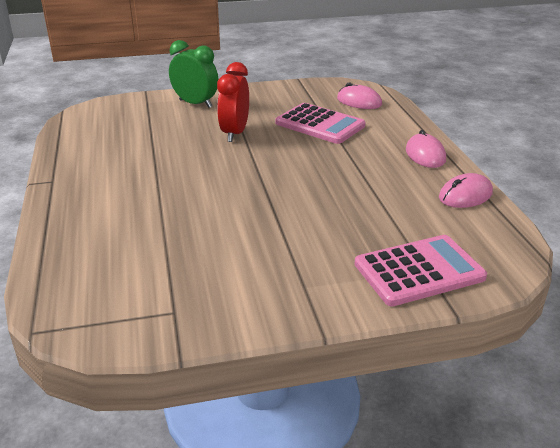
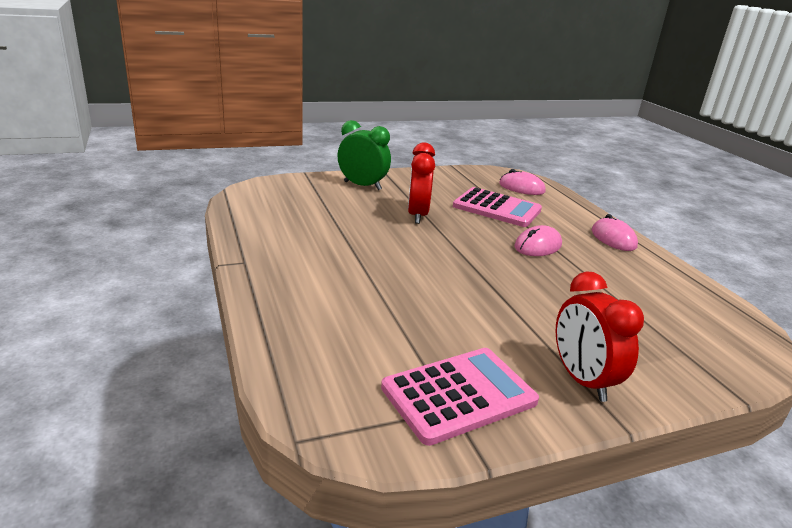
camera: 10 degrees left, 5 degrees down
(307, 290) = (582, 380): none -> red clock
(419, 271) = (680, 356): pink calculator -> pink calculator (459, 395)
(465, 195) = (675, 278): pink mouse -> pink mouse (538, 246)

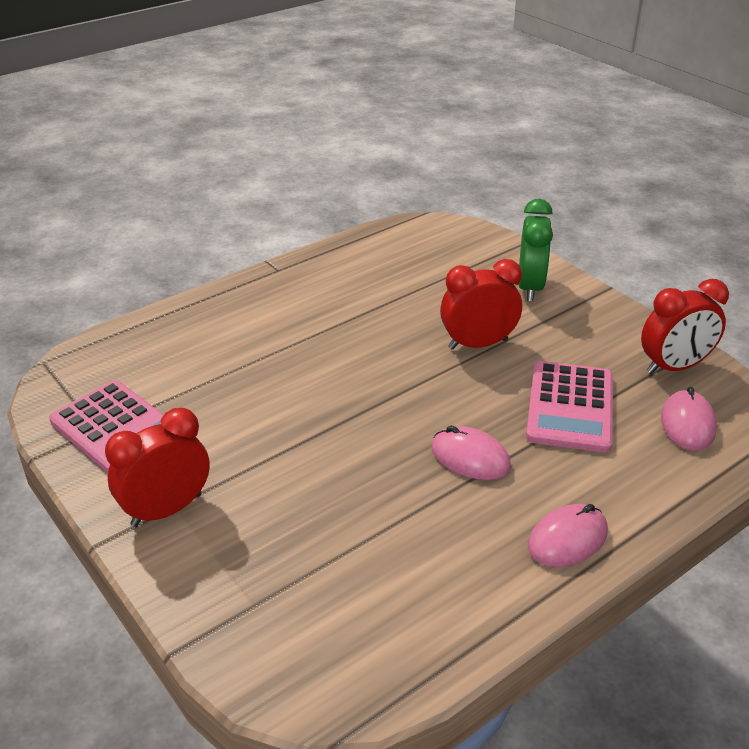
camera: 75 degrees right, 10 degrees up
(470, 177) = (674, 367): none -> red clock

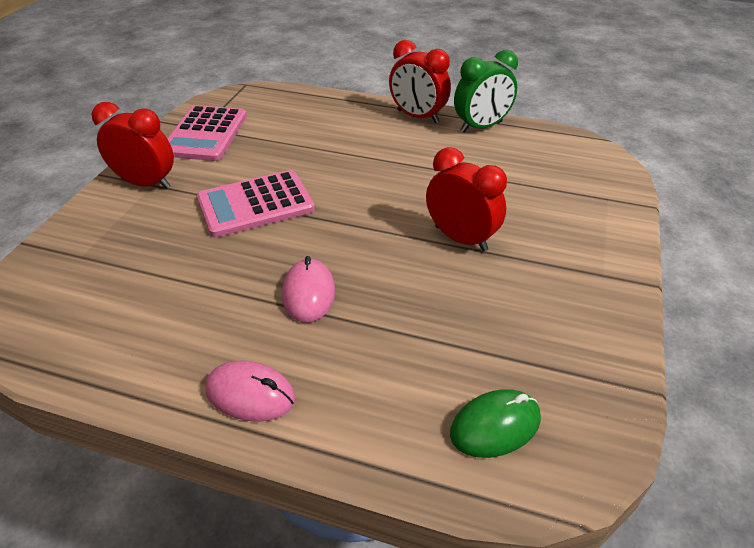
camera: 55 degrees right, 5 degrees up
(530, 287) = (581, 235): green clock -> green clock (481, 127)
(570, 407) = (433, 327): pink calculator -> pink calculator (255, 204)
(674, 367) = (580, 381): red clock -> red clock (417, 116)
(687, 424) = (495, 426): pink mouse -> green mouse

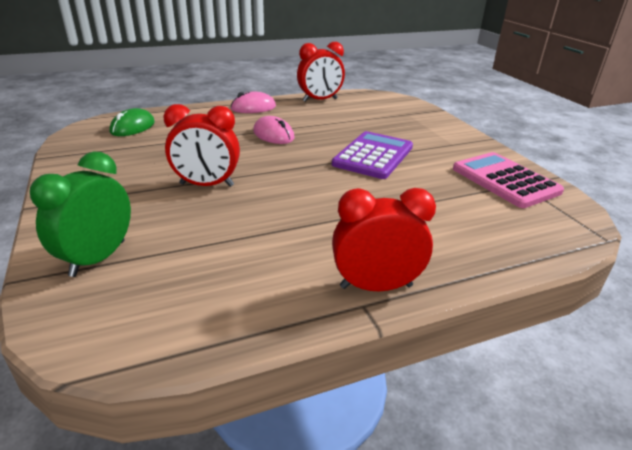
camera: 140 degrees right, 10 degrees down
(146, 183) = (456, 143): red clock -> red clock (320, 100)
(255, 204) = (373, 156): pink calculator -> purple calculator
(481, 127) = (282, 308): green clock -> green clock (98, 258)

